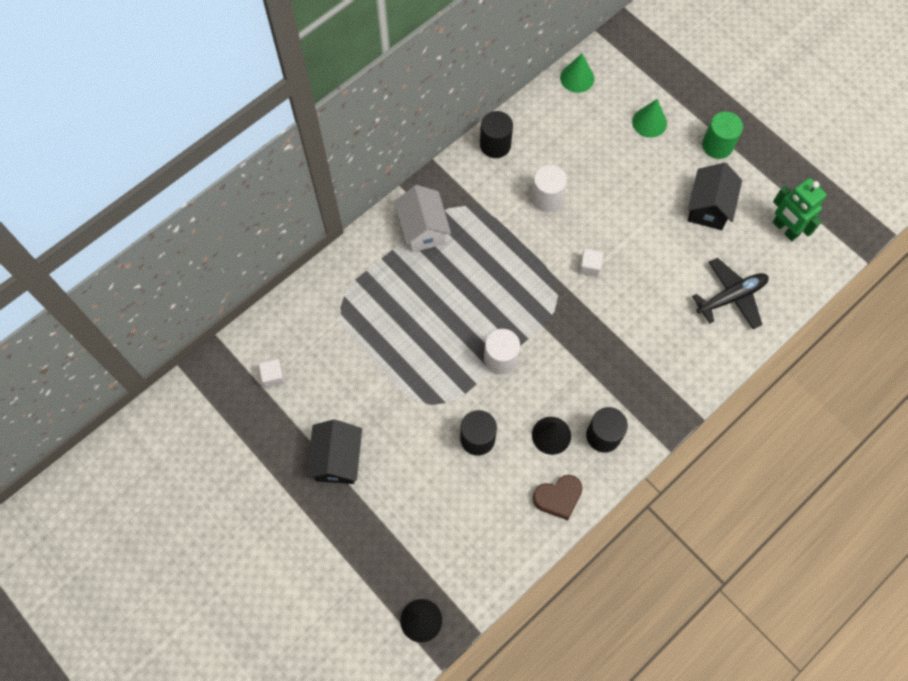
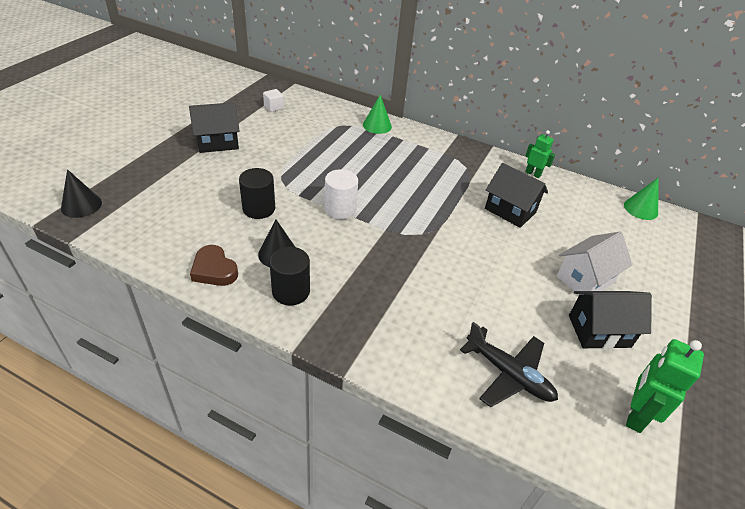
camera: 65 degrees right, 25 degrees down
(423, 229) = (430, 150): white house -> white house (585, 279)
(495, 145) = (533, 174): black cylinder -> green robot
(547, 198) = (510, 210): white cylinder -> black house
(589, 267) = (463, 249): white cube -> none
(649, 122) = (647, 265): green cone -> green cone (377, 125)
(717, 145) = (677, 325): green cylinder -> none

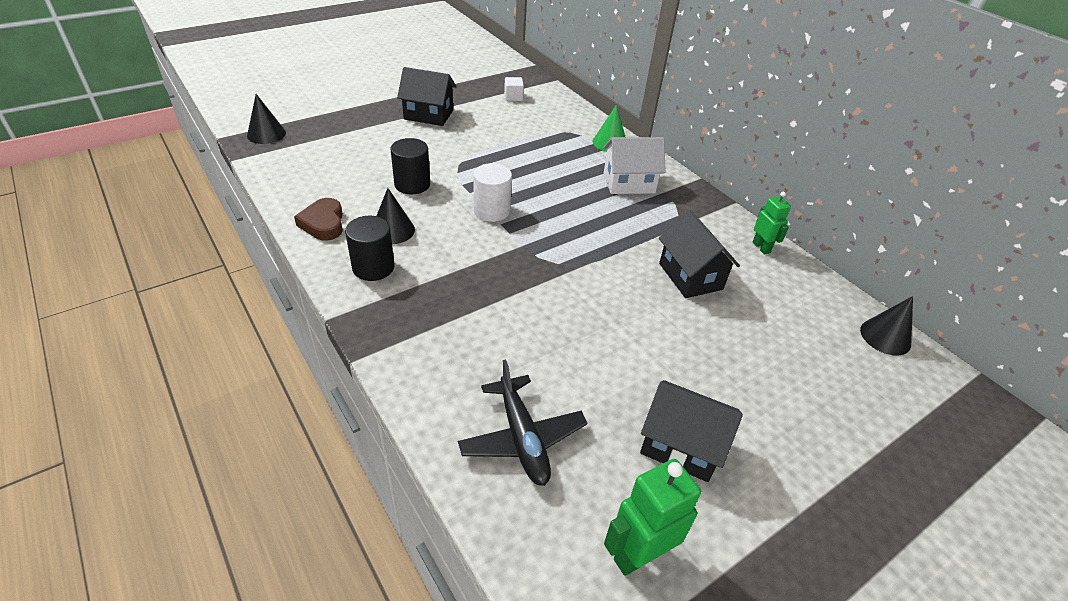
camera: 30 degrees right, 0 degrees up
(585, 279) = (718, 383): white house -> white house (629, 183)
(640, 209) = (885, 337): green cone -> black cone

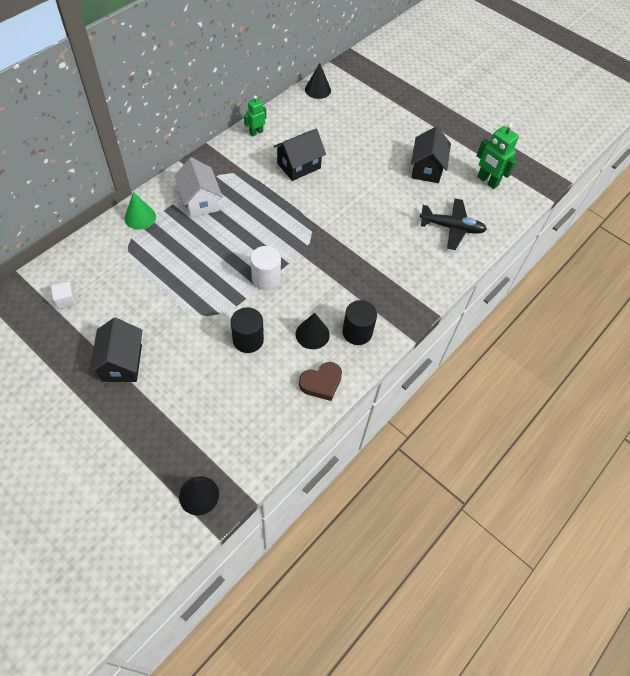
camera: 105 degrees left, 15 degrees up
(522, 438) = (452, 228): black plane -> black plane turned 45 degrees clockwise

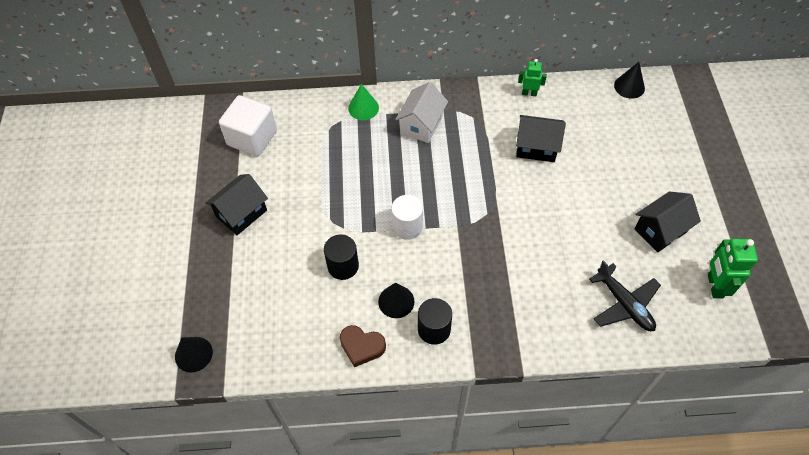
camera: 50 degrees right, 0 degrees up
(66, 300) = (252, 138): white cube -> white cube, size x2.27

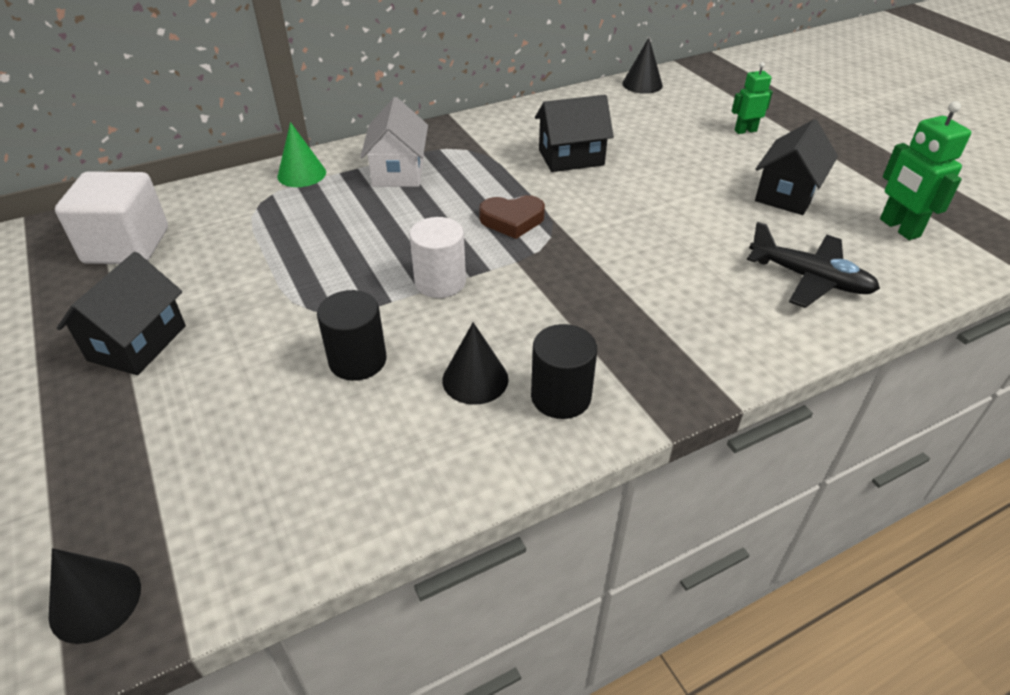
camera: 25 degrees left, 15 degrees down
(362, 346) = (449, 464): brown heart -> brown heart (512, 220)
(529, 93) = (526, 113): green robot -> green robot (745, 130)

